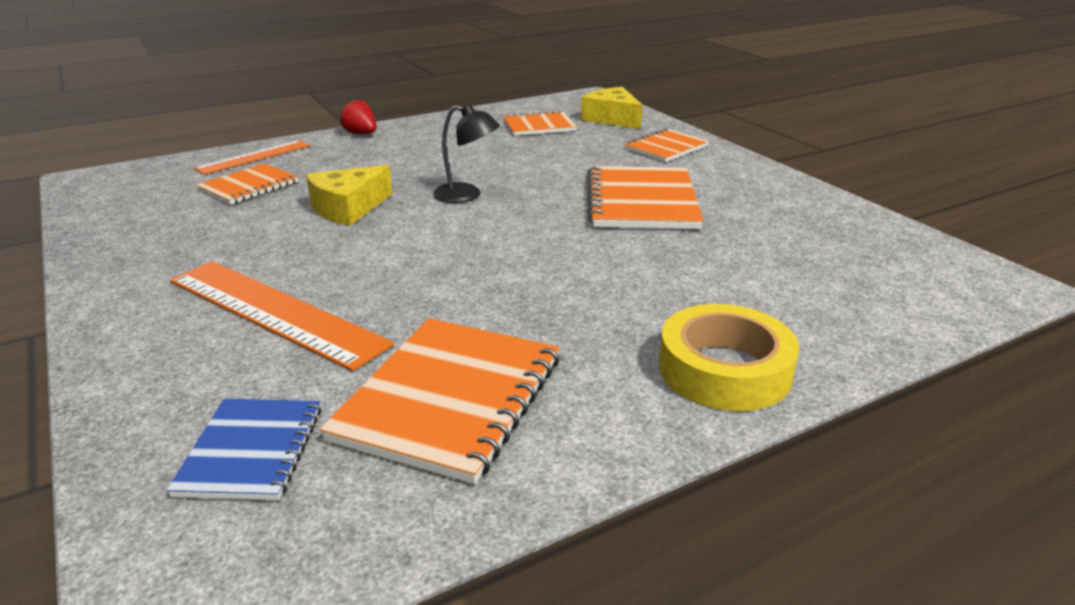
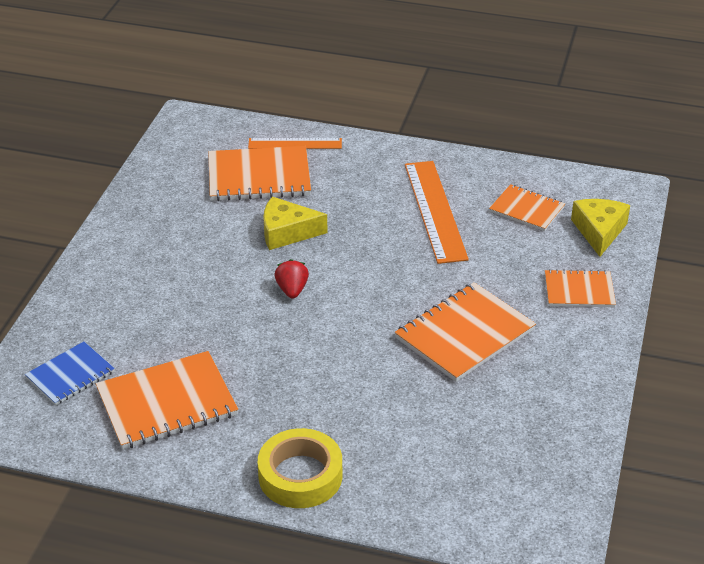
camera: 45 degrees right, 10 degrees up
(249, 186) = (259, 176): orange notebook -> orange notebook, size x1.66
(274, 312) = (160, 298): orange ruler -> orange ruler (435, 211)
(361, 134) = (390, 151): red strawberry -> red strawberry (292, 290)
(467, 195) = (367, 261): black lamp -> none

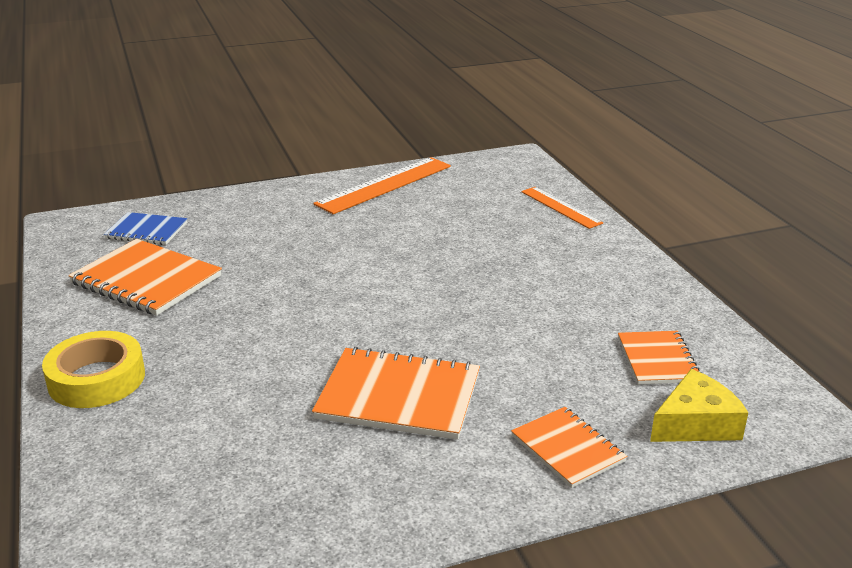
camera: 55 degrees right, 10 degrees down
(259, 176) = (491, 209): orange notebook -> none
(287, 232) = (433, 248): yellow cheese -> none
(292, 290) = (356, 279): red strawberry -> none
(435, 211) = (572, 307): orange ruler -> orange ruler (384, 185)

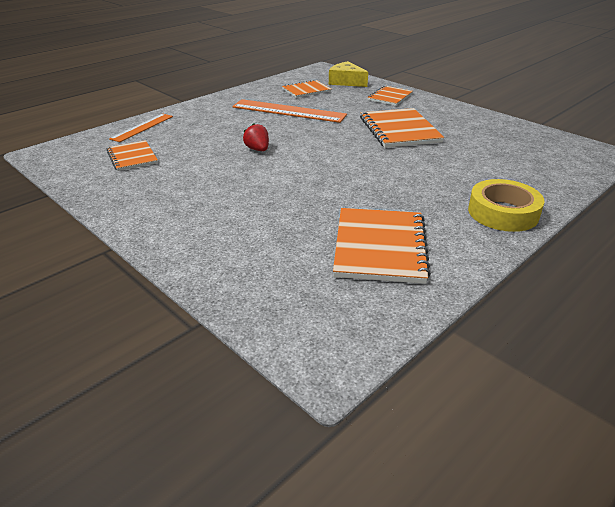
camera: 115 degrees left, 5 degrees up
(146, 231) = (298, 288): blue notebook -> none
(384, 185) = (124, 194): orange ruler -> orange ruler (288, 111)
(429, 264) = (257, 149): none -> red strawberry
(471, 195) = (132, 157): none -> orange notebook

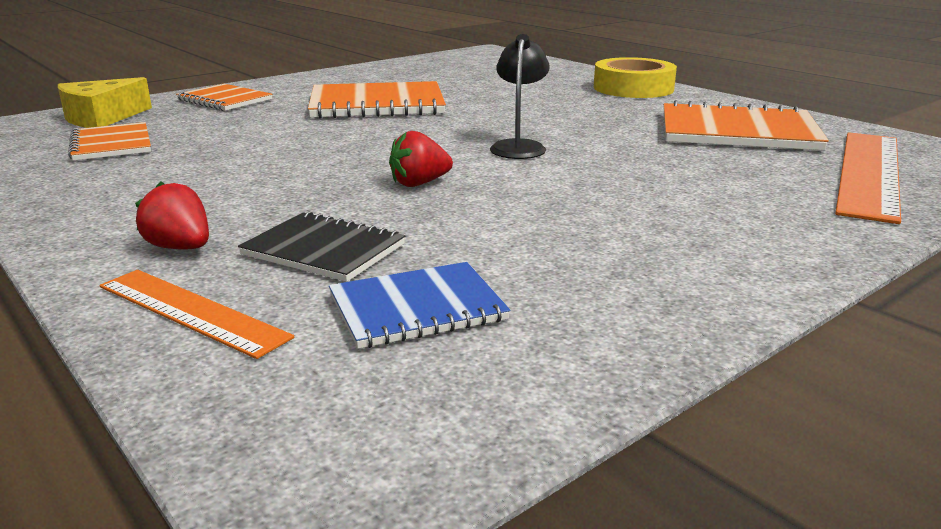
camera: 85 degrees left, 10 degrees down
(132, 157) = (417, 308): orange notebook -> blue notebook
(184, 139) = (323, 250): none -> black notebook
(191, 119) = (180, 248): none -> red strawberry
(288, 111) = (225, 159): orange ruler -> orange ruler (869, 173)
(322, 170) = (519, 147): none -> black lamp

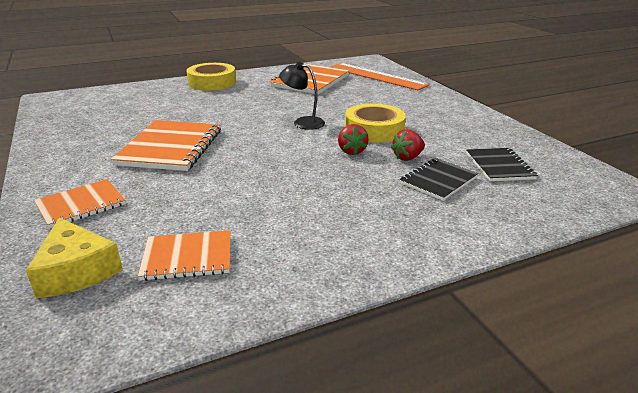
camera: 75 degrees left, 5 degrees up
(180, 248) = (430, 218): red strawberry -> red strawberry (407, 157)
(191, 311) = (507, 214): orange ruler -> none
(417, 308) = (499, 166): blue notebook -> black notebook
(530, 191) = (374, 130): none -> yellow tape

